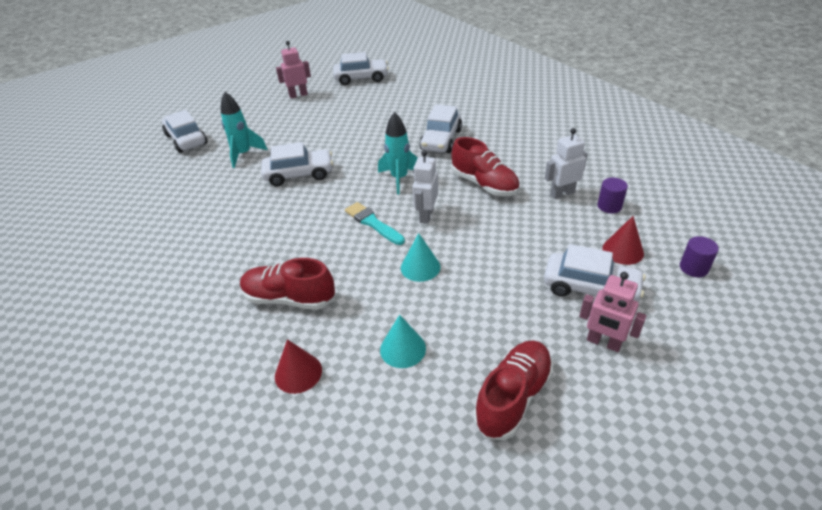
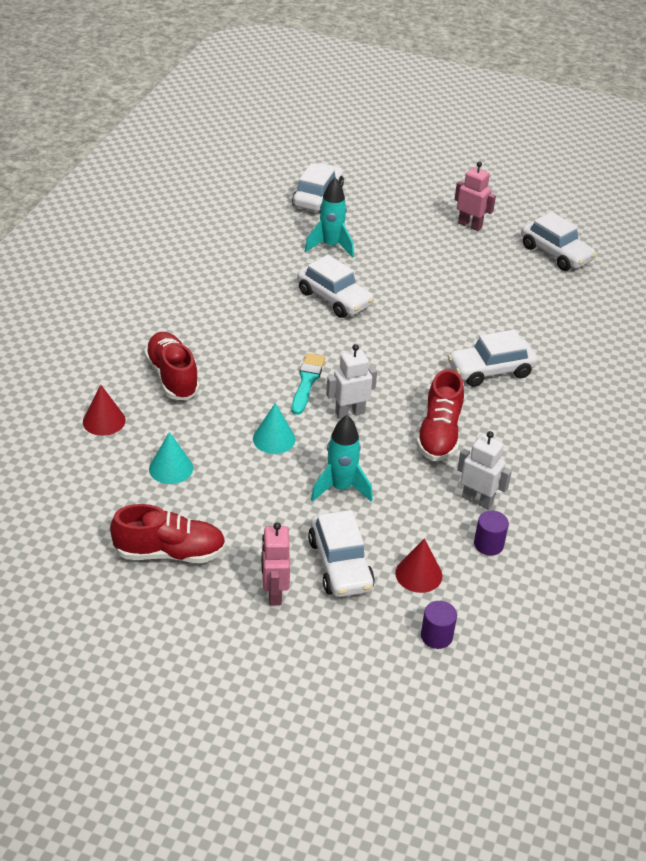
camera: 50 degrees right, 0 degrees up
(399, 179) = (391, 369): turquoise rocket -> turquoise rocket (340, 488)

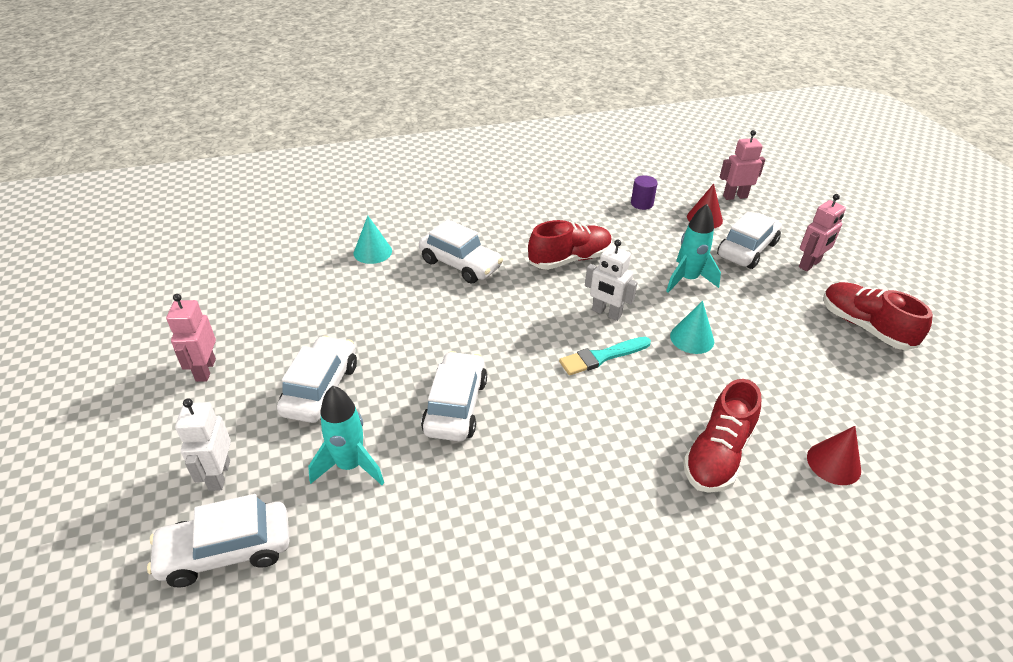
camera: 125 degrees left, 0 degrees up
(171, 468) = (806, 378): turquoise cone -> turquoise cone (372, 252)
(436, 636) = (735, 196): purple cylinder -> pink robot
(477, 500) = (610, 220): white robot -> white robot (219, 475)
(555, 253) = (224, 292): white car -> white car (321, 389)

